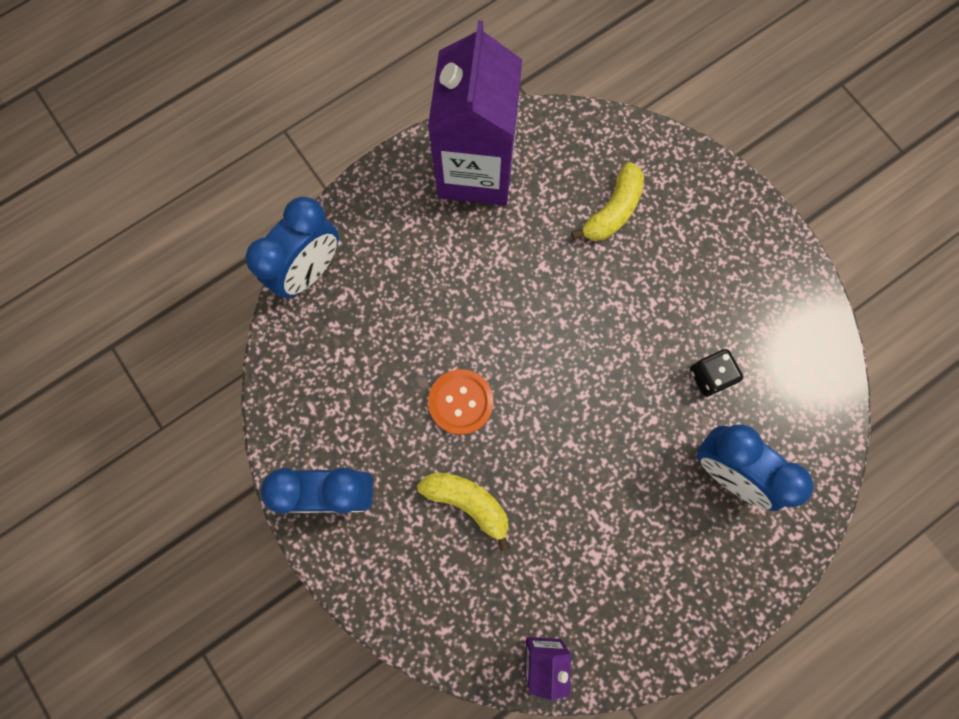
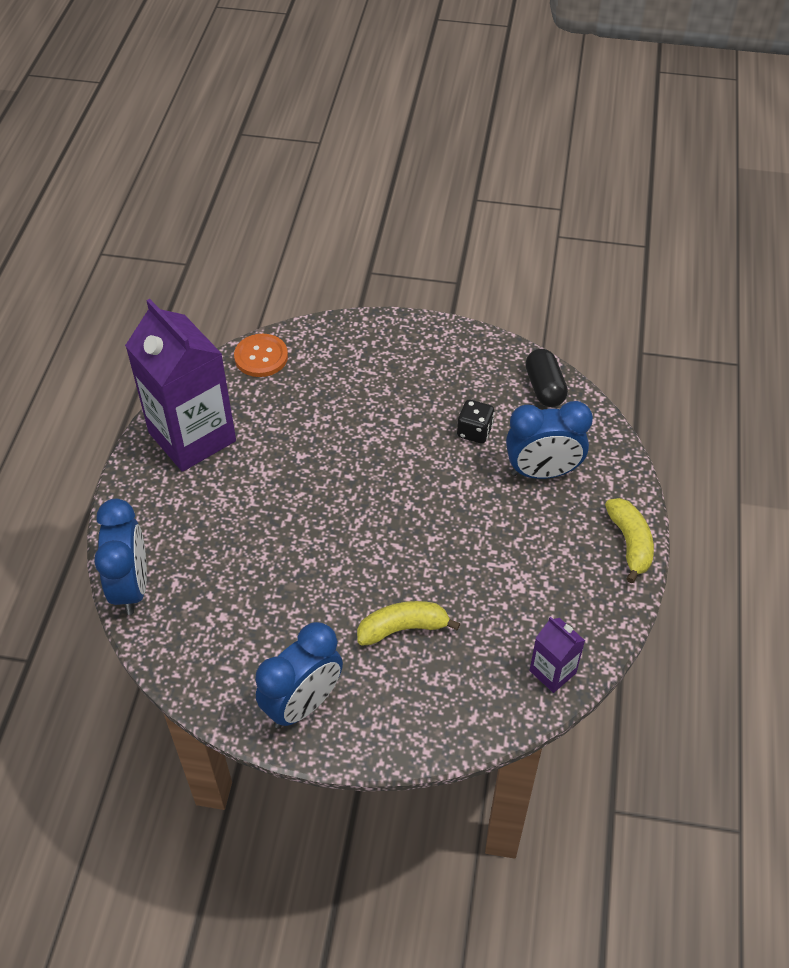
camera: 45 degrees left, 25 degrees down
(461, 402) = (331, 575): orange button -> orange button (261, 357)
(613, 210) = (312, 391): yellow banana -> yellow banana (630, 543)
(818, 389) = (544, 388): none -> black capsule

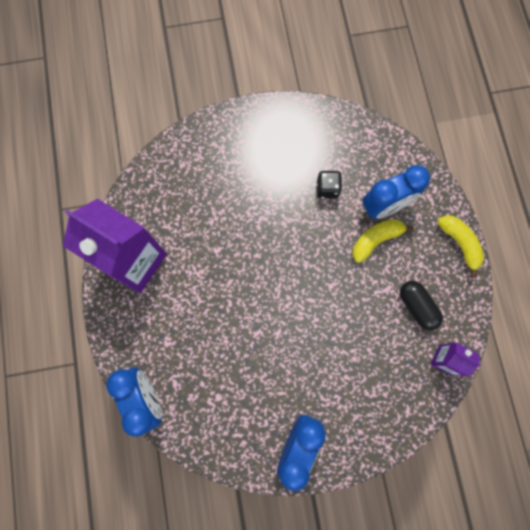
camera: 20 degrees left, 25 degrees up
(261, 357) = (154, 175): orange button -> none
(402, 628) = (339, 362): yellow banana -> yellow banana (375, 240)
(544, 388) = (361, 135): black capsule -> black capsule (417, 306)

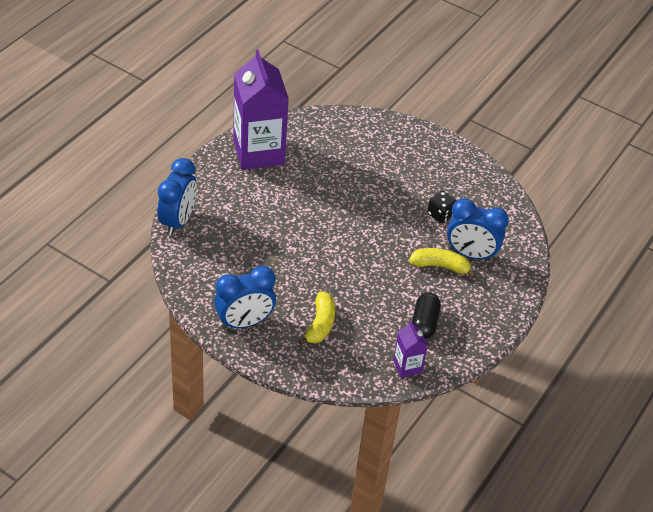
camera: 40 degrees right, 30 degrees down
(459, 243) = (503, 316): yellow banana -> yellow banana (320, 324)

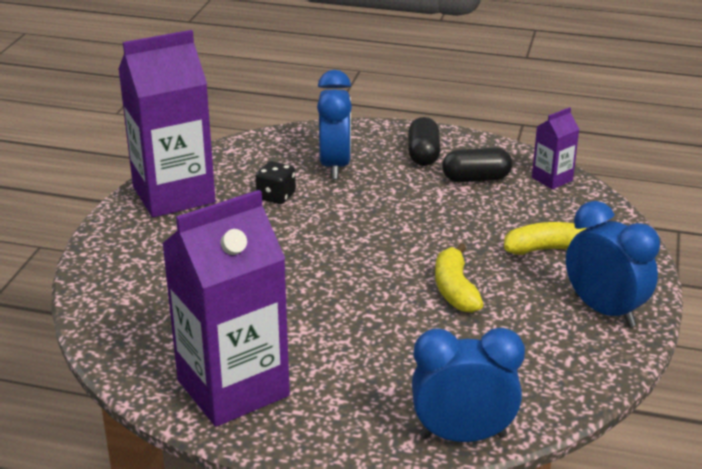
camera: 105 degrees left, 15 degrees down
(440, 266) = (372, 182): yellow banana -> yellow banana (455, 290)
(460, 169) = (173, 195): none -> purple carton
(470, 306) = (423, 155): none -> black capsule

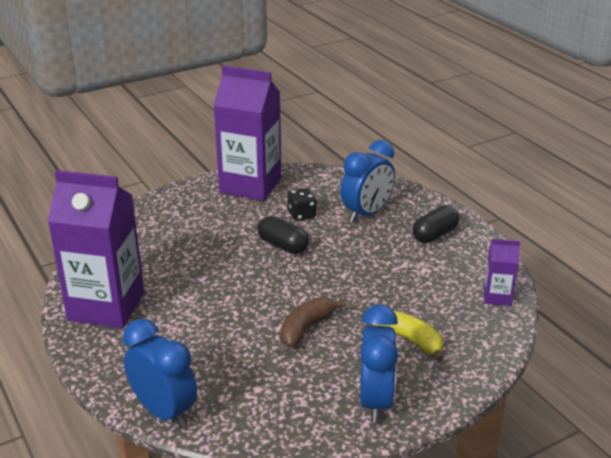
camera: 45 degrees right, 0 degrees up
(455, 290) = (306, 328): yellow banana -> brown banana
(476, 179) = (443, 268): black capsule -> black capsule (283, 246)

